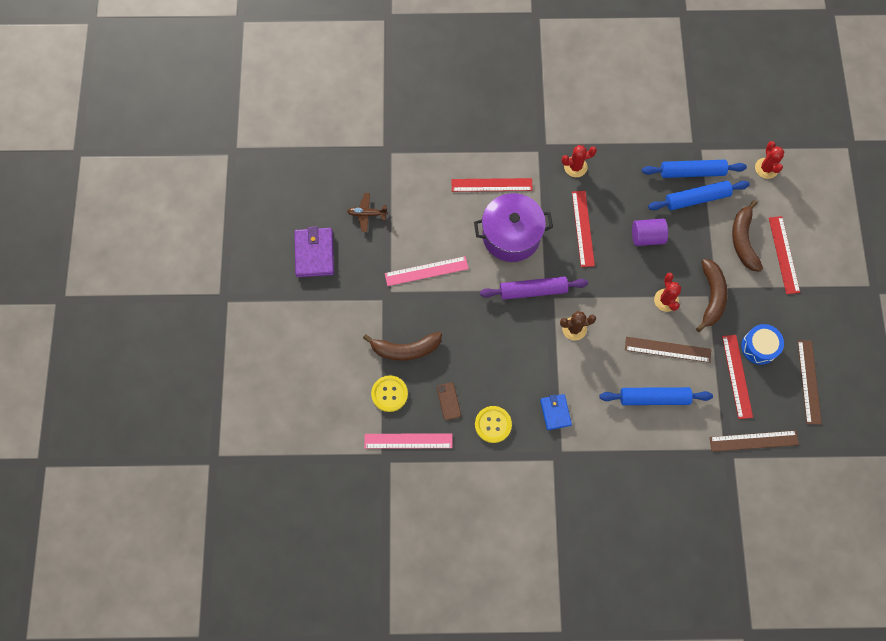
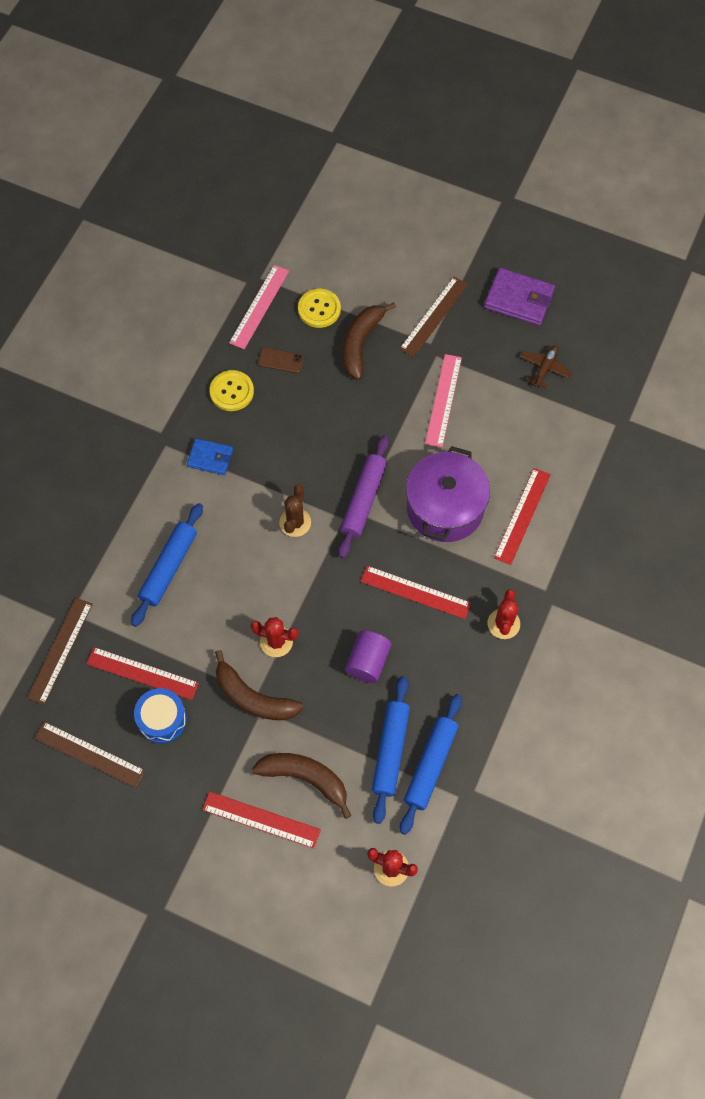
camera: 115 degrees right, 5 degrees down
(667, 349) = (216, 612): brown ruler -> brown ruler (434, 316)

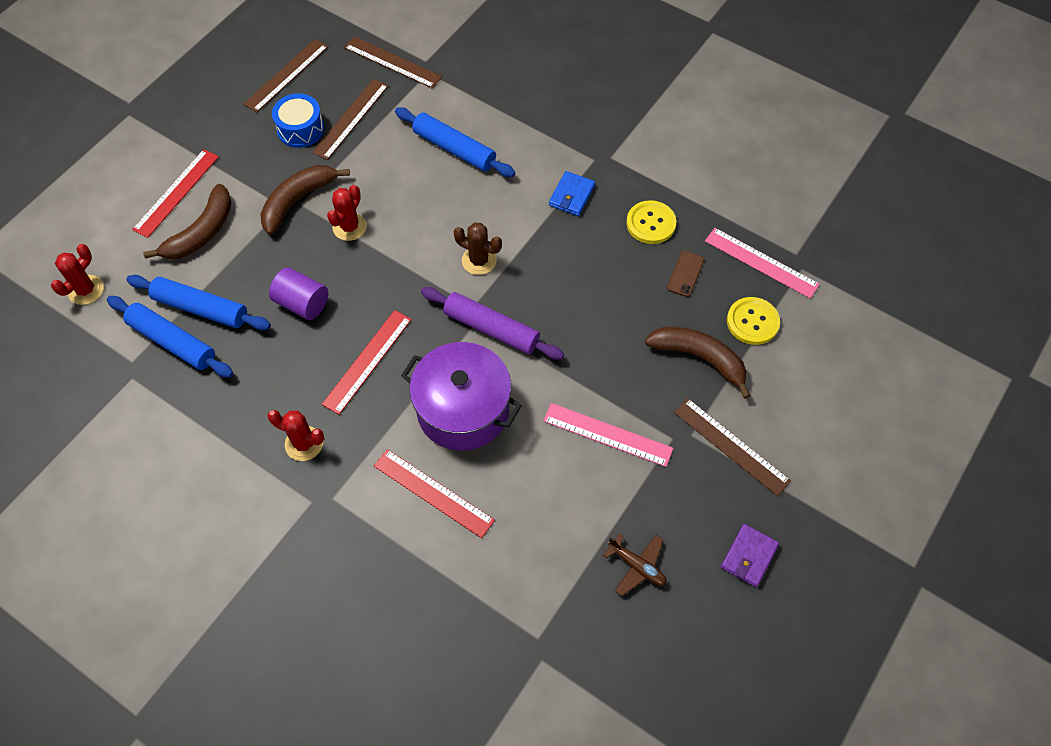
camera: 100 degrees right, 5 degrees down
(142, 673) = (351, 119): red ruler -> brown ruler
(519, 299) = (748, 556): purple wallet -> purple wallet, size x0.63

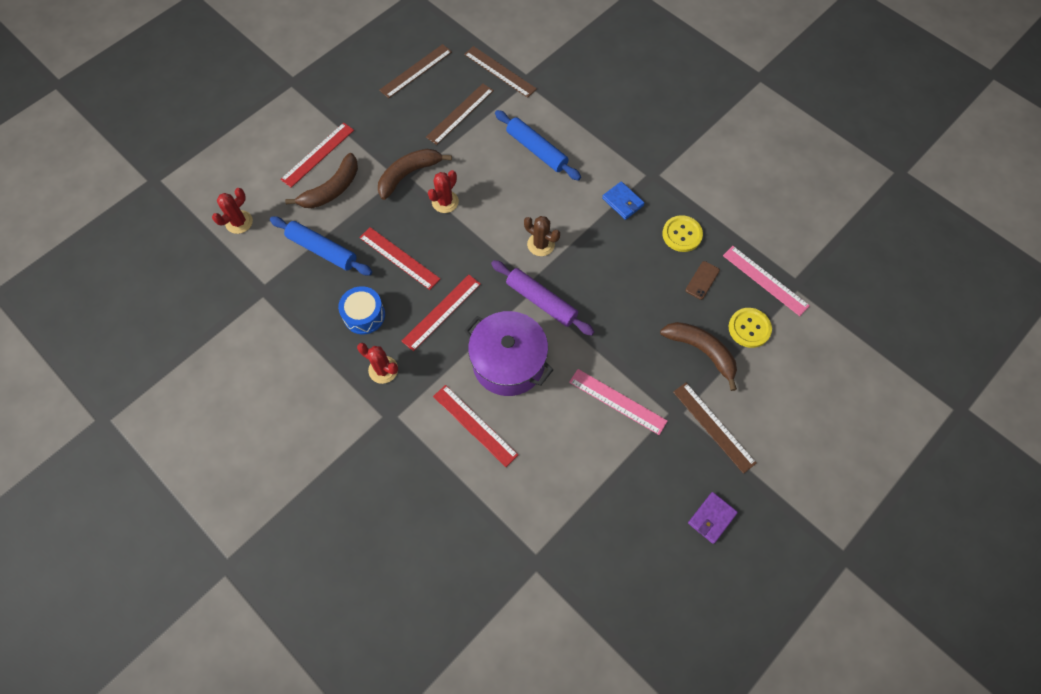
camera: 10 degrees right, 5 degrees up
(172, 341) = (297, 273): blue rolling pin -> none
(300, 129) = (420, 116): blue drum -> blue drum (364, 315)
(302, 303) = (399, 258): purple cylinder -> red ruler
(571, 195) = (622, 202): blue wallet -> blue wallet turned 75 degrees counterclockwise
(637, 566) = (622, 510): brown plane -> none

